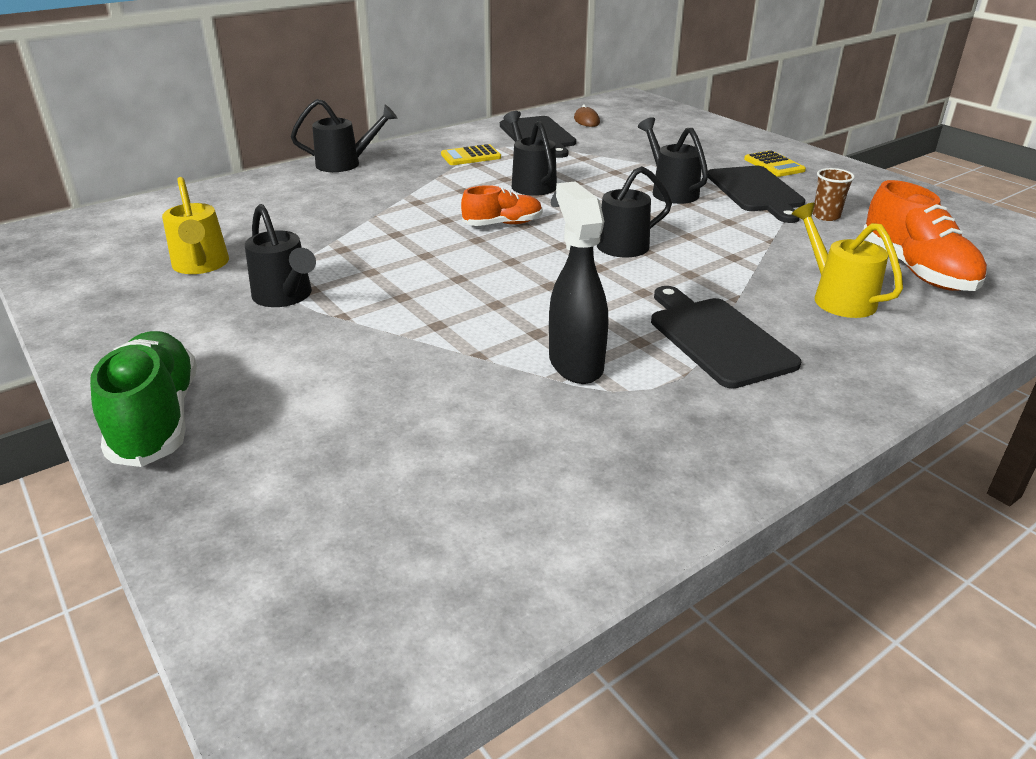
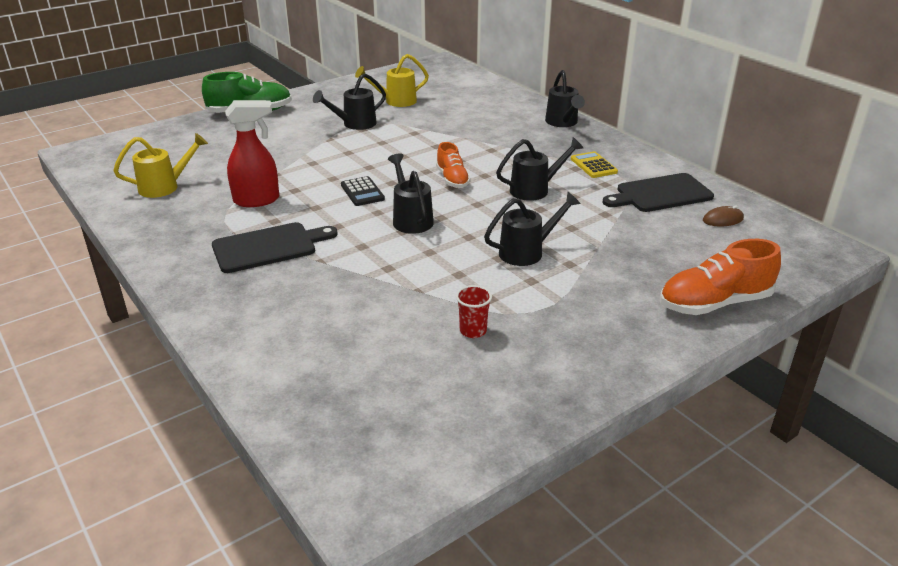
camera: 90 degrees right, 0 degrees up
(541, 279) = (362, 192): none -> black calculator
(575, 364) = (257, 200): black spray bottle -> red spray bottle
(756, 191) = (533, 298): black cutting board -> none
(774, 165) = (616, 322): yellow calculator -> none
(826, 216) = (473, 331): brown cup -> red cup
(837, 298) = (310, 305): yellow watering can -> yellow watering can (164, 187)
(916, 270) = (350, 359): orange shoe -> orange shoe (714, 303)

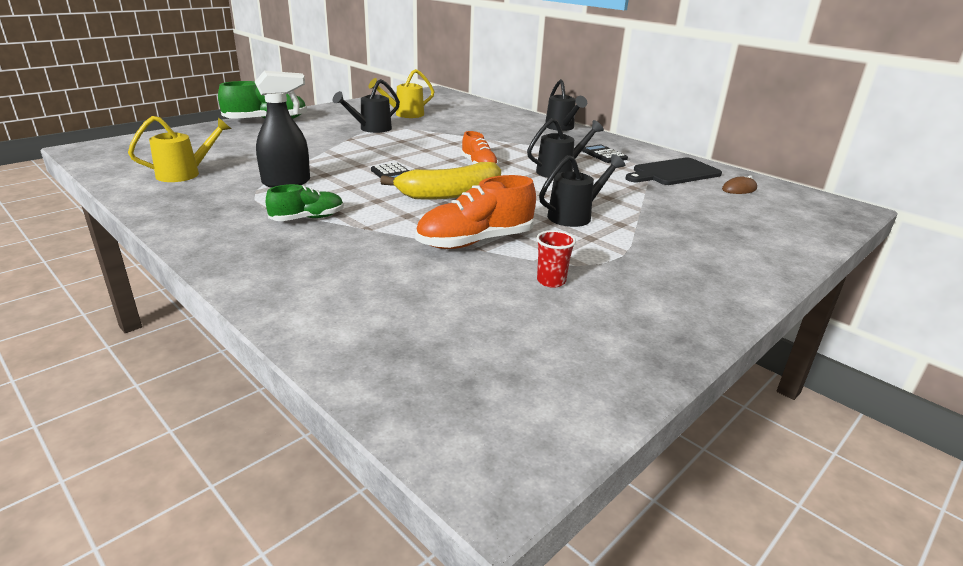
camera: 10 degrees left, 5 degrees down
(257, 200) = (287, 182): red spray bottle -> black spray bottle
(268, 247) = (308, 218): black cutting board -> green shoe
(411, 219) = (450, 194): black watering can -> yellow banana
(593, 165) = (603, 155): yellow calculator -> black calculator
(714, 303) = (773, 250): orange shoe -> orange shoe (475, 242)

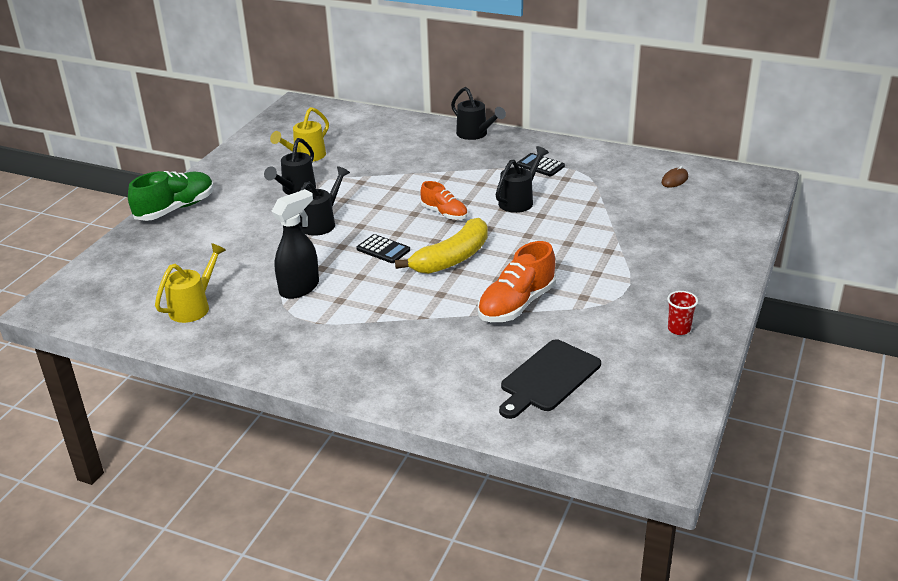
camera: 20 degrees left, 5 degrees up
(308, 218) = (365, 323): green shoe -> none
(551, 281) = (598, 324): red cup -> red cup (679, 329)
(574, 216) = (569, 253): black watering can -> black watering can (321, 223)
(673, 173) = (613, 173): black cutting board -> black cutting board (548, 378)

